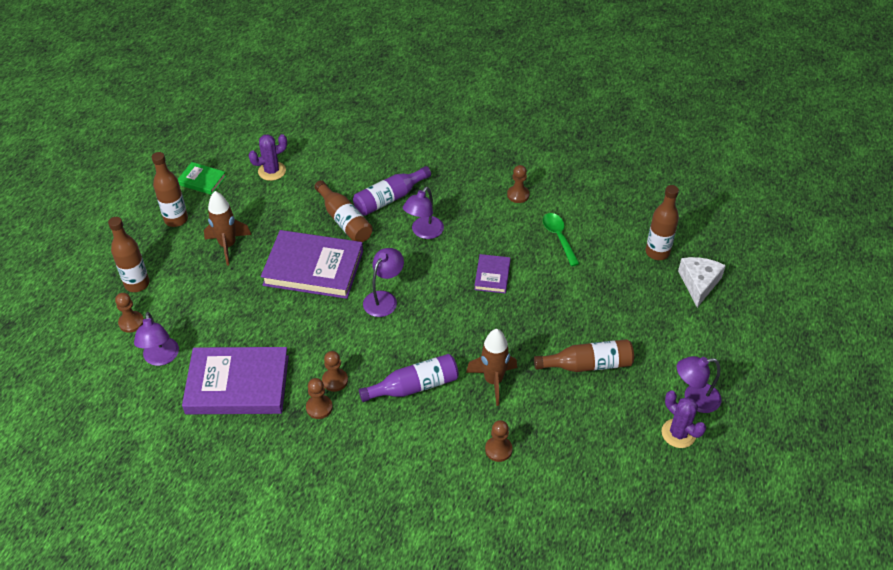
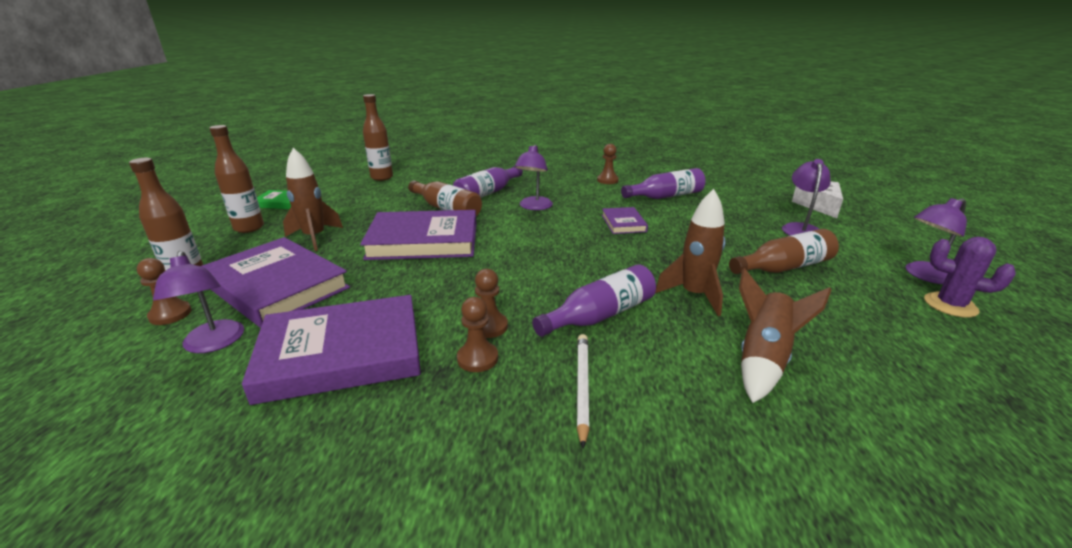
camera: 15 degrees left, 20 degrees down
(198, 305) = (276, 286): none -> purple book
(272, 171) = (359, 191): purple cactus -> none
(373, 444) = (582, 387): none -> white pencil
(384, 299) = (517, 251): purple lamp -> purple lamp (800, 228)
(498, 449) = (763, 359): brown pawn -> brown rocket
(558, 237) = (665, 196): green spoon -> purple bottle
(657, 252) = (761, 194): brown bottle -> brown bottle (382, 177)

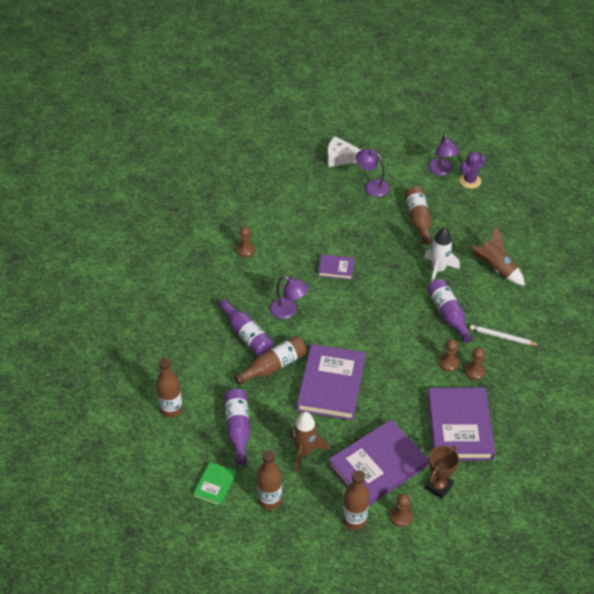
camera: 75 degrees left, 20 degrees up
(213, 344) = (438, 486): purple lamp -> brown trophy
(665, 196) = (294, 228): purple bottle -> purple bottle (238, 429)
(694, 295) = (438, 270): brown rocket -> white rocket

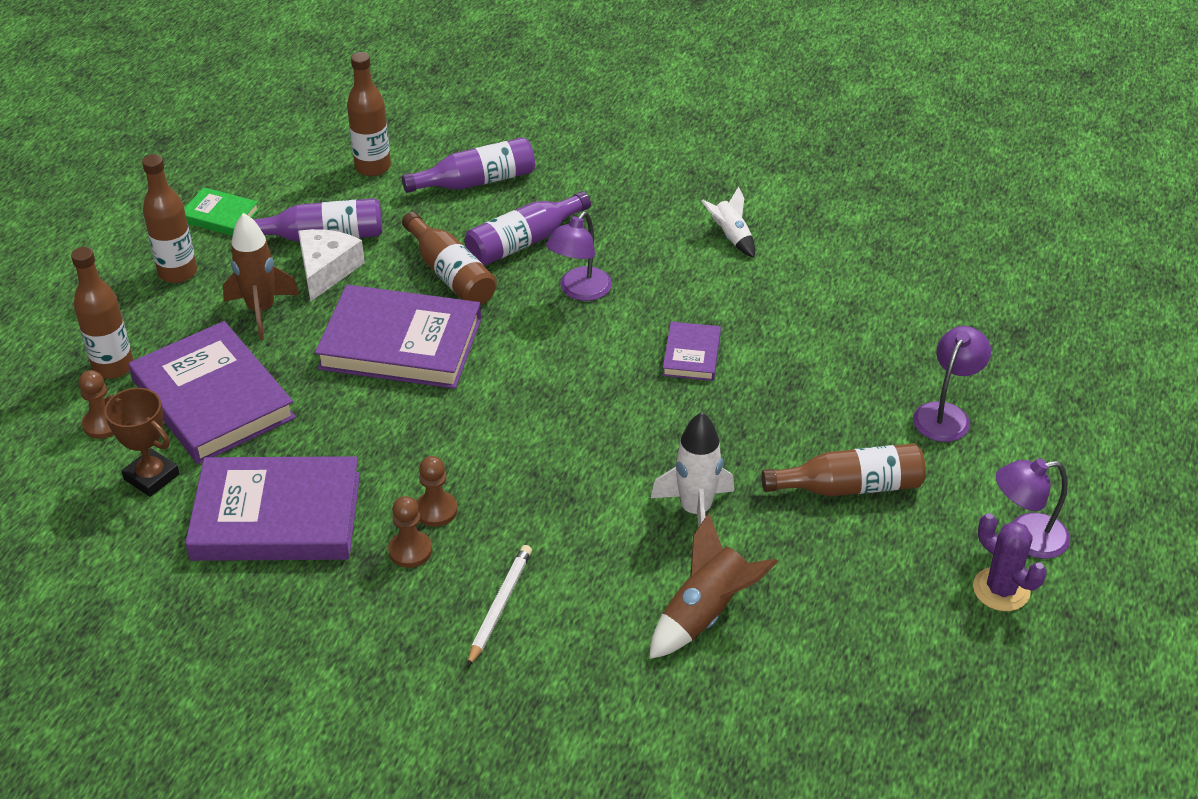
camera: 90 degrees right, 5 degrees down
(245, 250) = (731, 237): brown pawn -> white rocket
(340, 158) = (1028, 366): white cheese -> white cheese (327, 270)
(448, 314) = (566, 519): purple bottle -> purple bottle (476, 181)

